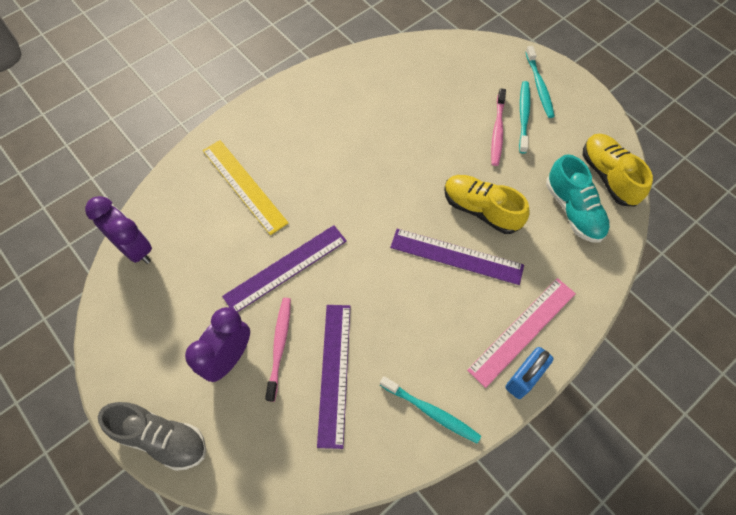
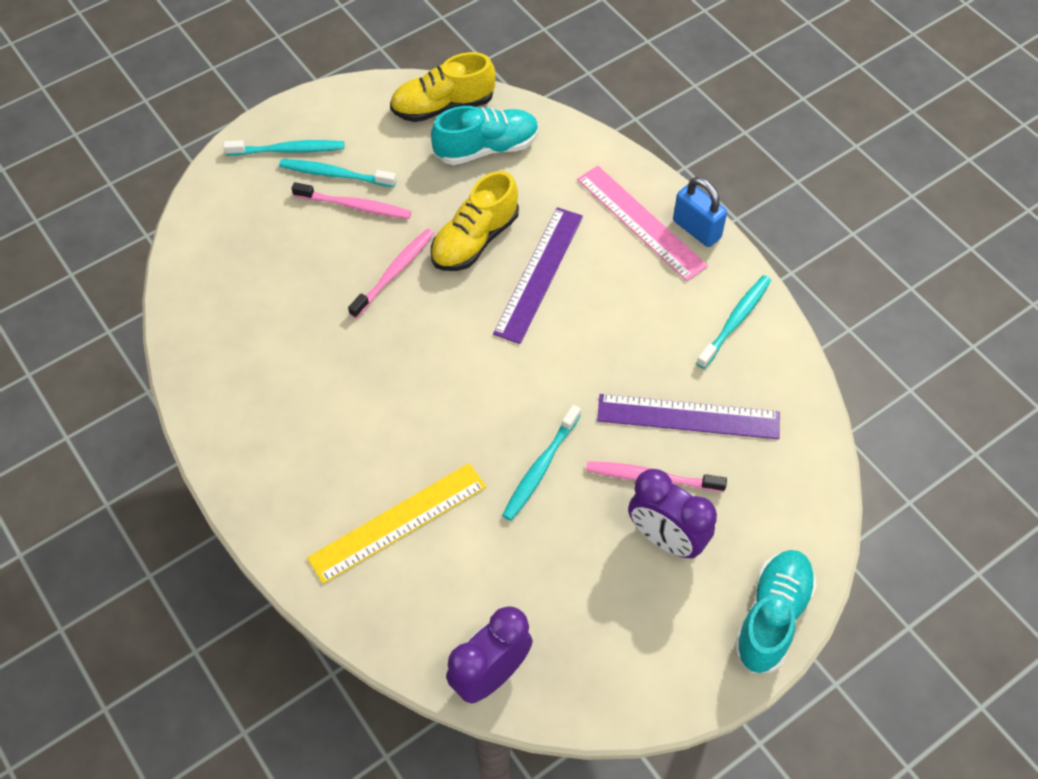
camera: 85 degrees left, 5 degrees down
(161, 438) = (772, 617): grey shoe -> turquoise shoe
(286, 268) = (540, 468): purple ruler -> turquoise toothbrush
(443, 162) = (394, 272): none -> pink toothbrush

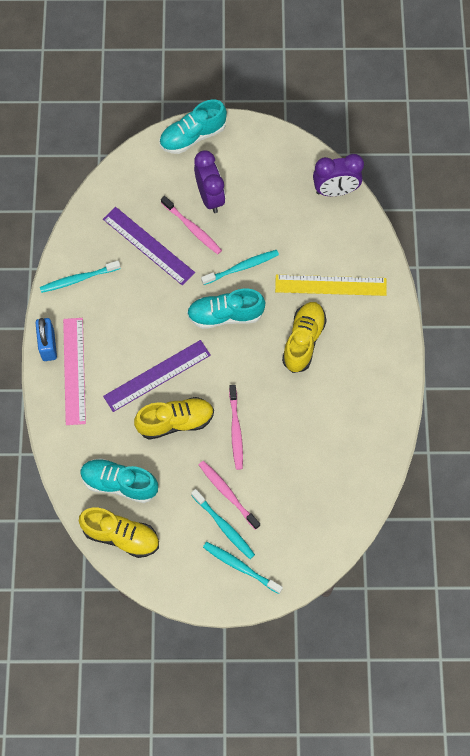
camera: 145 degrees left, 10 degrees up
(384, 424) = (303, 341): none -> yellow shoe
(394, 272) = (236, 430): pink toothbrush -> pink toothbrush turned 75 degrees counterclockwise
(512, 393) = (225, 315): none -> turquoise shoe

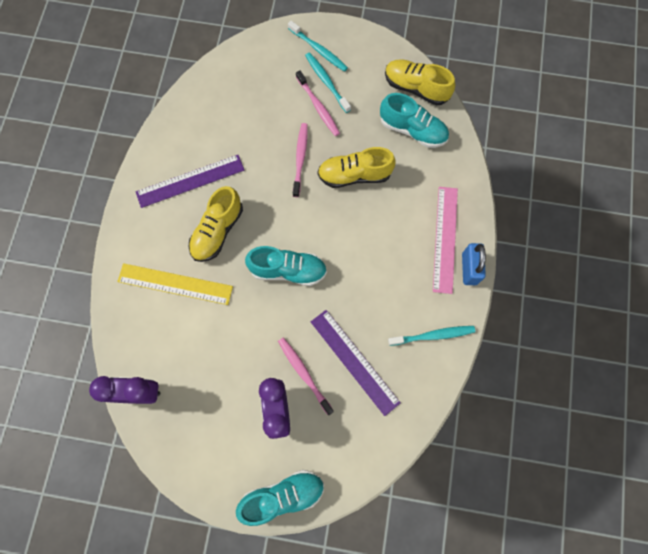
camera: 170 degrees left, 5 degrees up
(157, 376) = (365, 220): purple ruler -> purple ruler (190, 181)
(242, 267) = (260, 319): turquoise toothbrush -> none

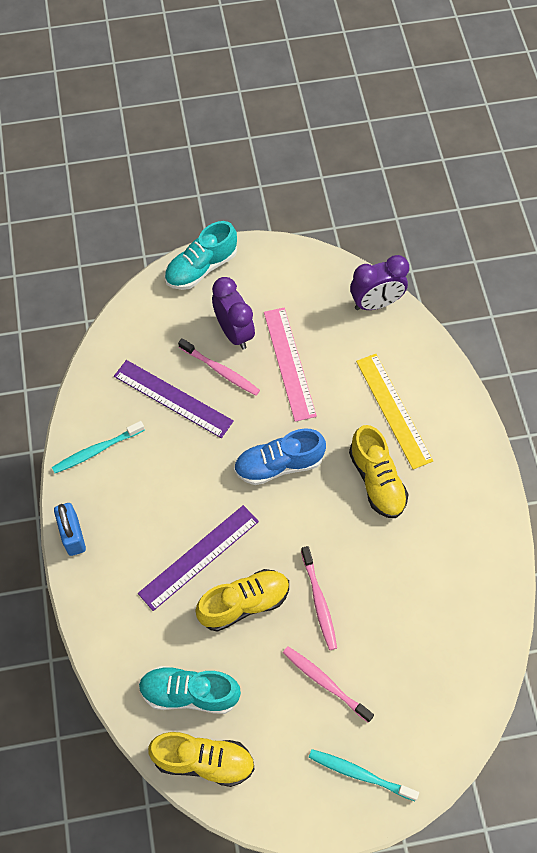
camera: 160 degrees right, 10 degrees down
(175, 284) = (394, 410): yellow ruler -> yellow ruler turned 75 degrees clockwise
(190, 181) = (437, 527): purple ruler -> purple ruler (199, 557)
(217, 231) = (376, 480): yellow shoe -> yellow shoe turned 150 degrees clockwise
(288, 270) = (279, 465): turquoise shoe -> blue shoe
(326, 82) = (329, 726): turquoise toothbrush -> none
(445, 239) = (110, 561): pink ruler -> pink ruler (289, 363)

